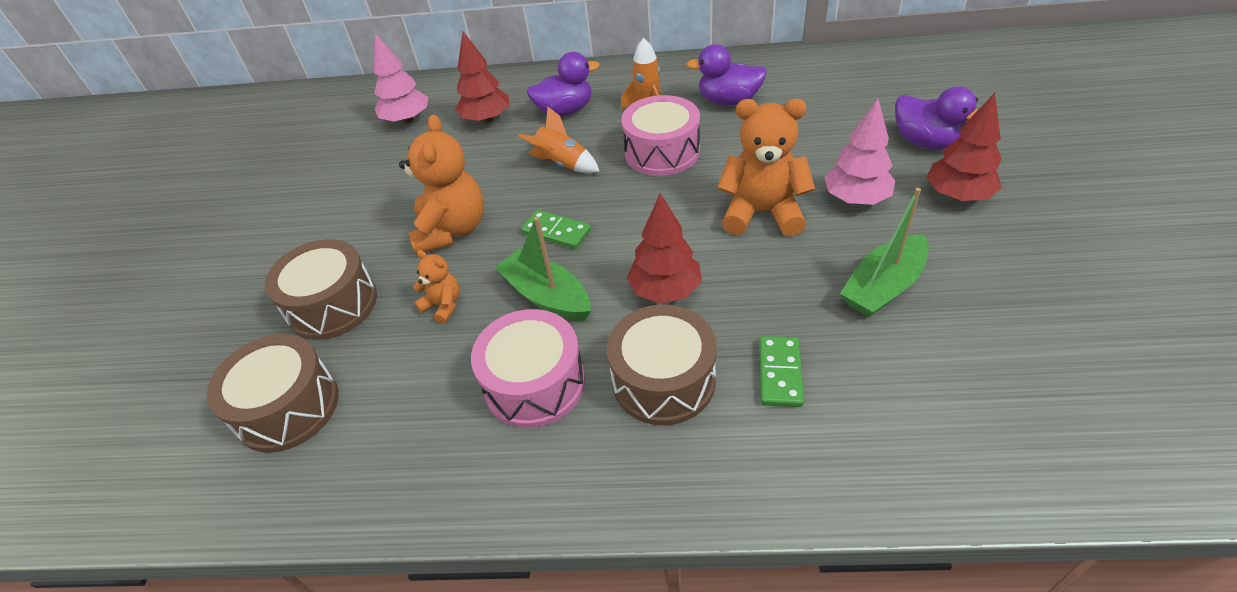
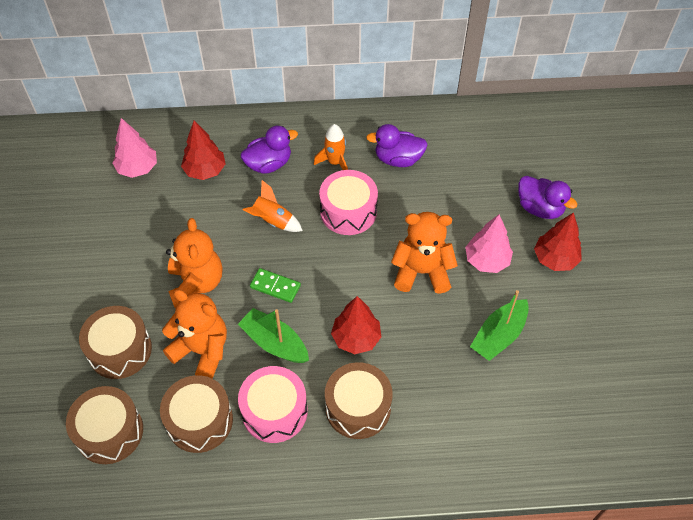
camera: 10 degrees left, 10 degrees up
(421, 395) = (199, 420): none -> brown drum
(443, 305) = (202, 350): orange teddy bear -> orange teddy bear, size x1.97
(780, 373) = (431, 401): green domino -> none

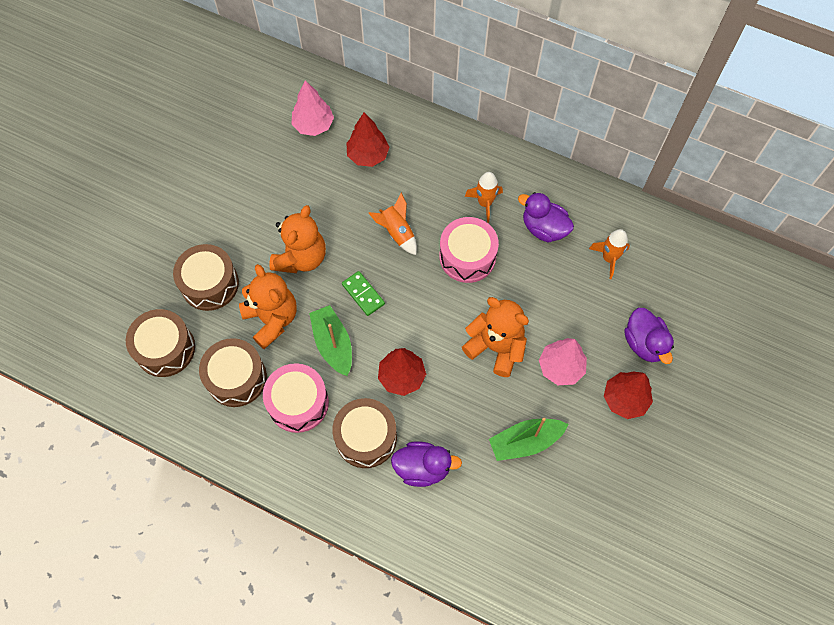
camera: 30 degrees right, 10 degrees up
(269, 164) = (426, 176): purple duck -> purple duck (422, 468)
(467, 157) = (609, 258): none -> orange rocket

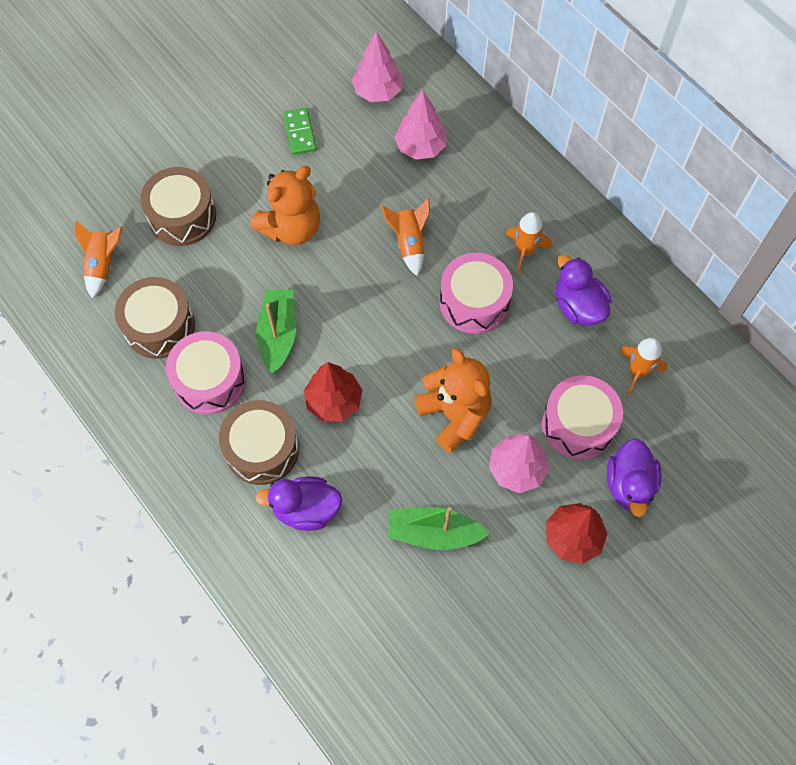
camera: 25 degrees right, 0 degrees up
(165, 349) = (103, 264): brown drum -> orange rocket
(272, 319) = (227, 280): orange teddy bear -> none
(363, 294) = (338, 295): green domino -> green domino (300, 133)
(368, 155) = (420, 147): red tree -> pink tree
(422, 468) = (306, 509): purple duck -> purple duck turned 150 degrees clockwise
(587, 315) = (578, 424): none -> pink drum

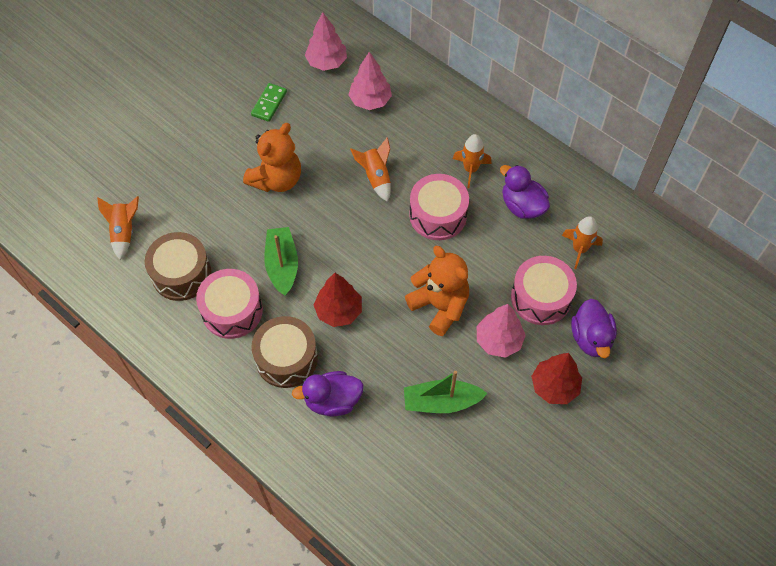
camera: 10 degrees left, 5 degrees down
(182, 216) = (184, 183): brown drum -> none
(300, 133) = (269, 103): green domino -> green domino turned 45 degrees clockwise

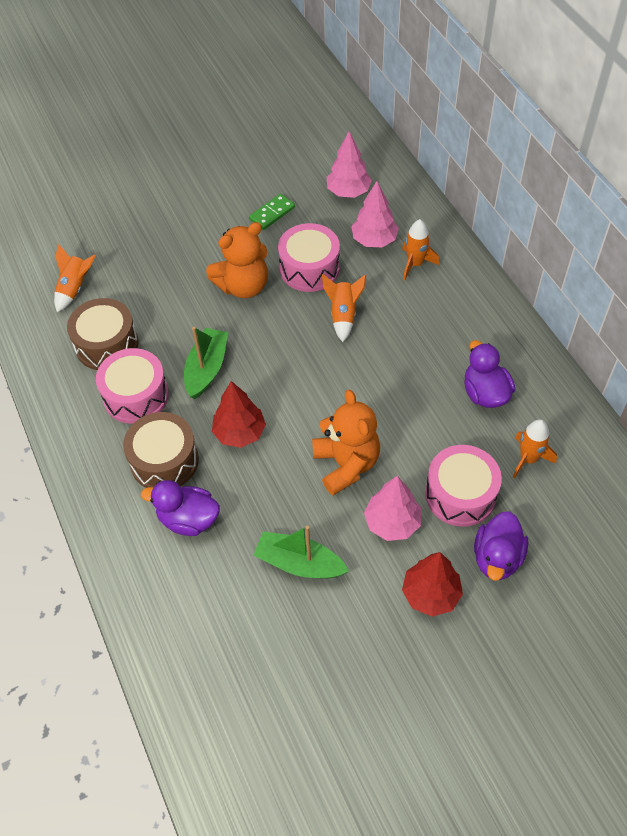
camera: 25 degrees right, 5 degrees down
(438, 215) = (389, 373): pink drum -> pink drum (309, 268)
(470, 169) = (446, 339): orange rocket -> orange rocket (415, 264)

